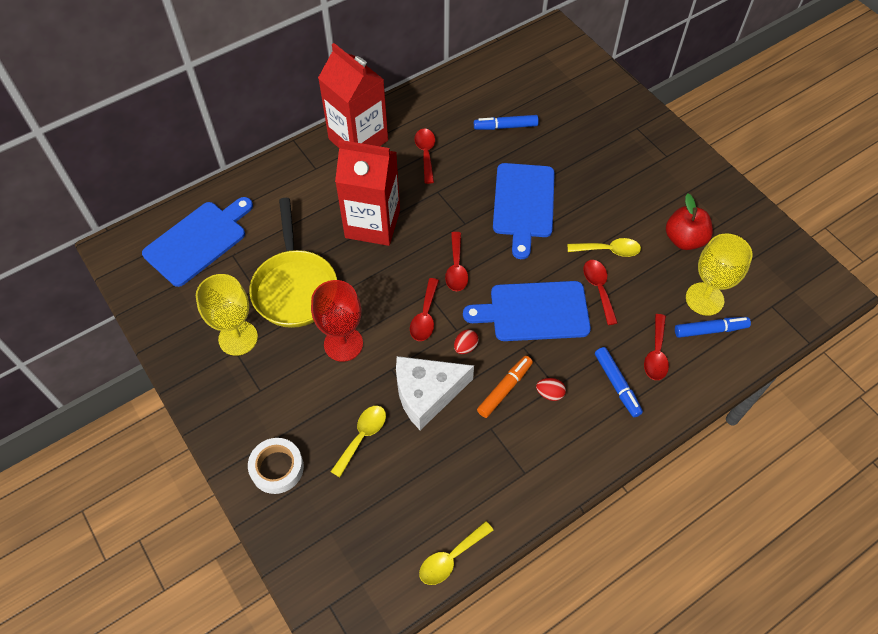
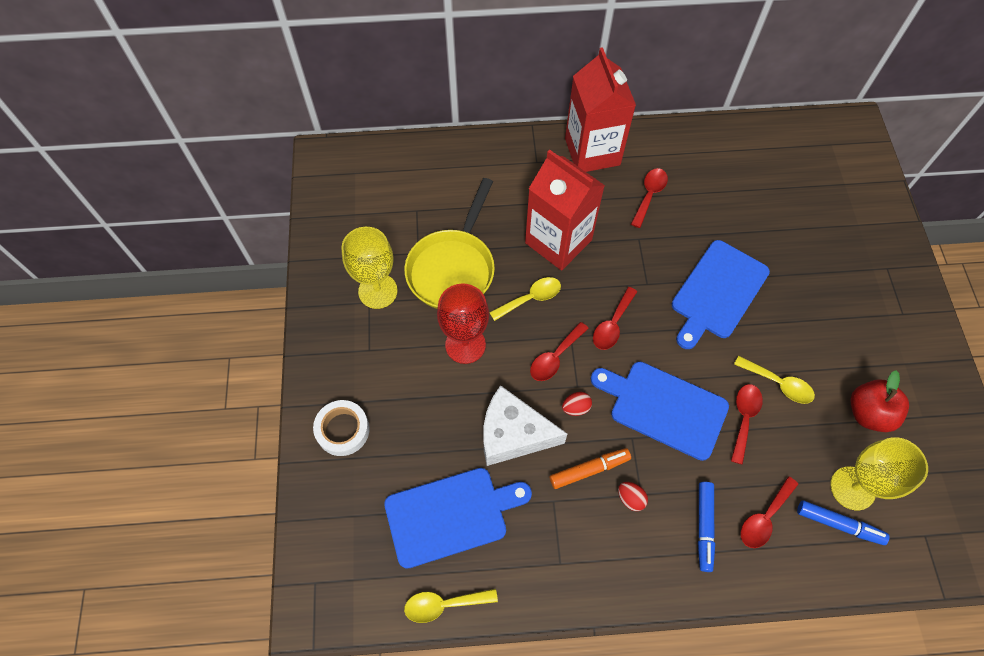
camera: 30 degrees right, 5 degrees up
(198, 241) = (395, 183): blue cutting board -> blue cutting board (451, 515)
(362, 436) = (432, 442): yellow spoon -> yellow spoon (531, 298)
(505, 127) = (746, 204): blue marker -> none

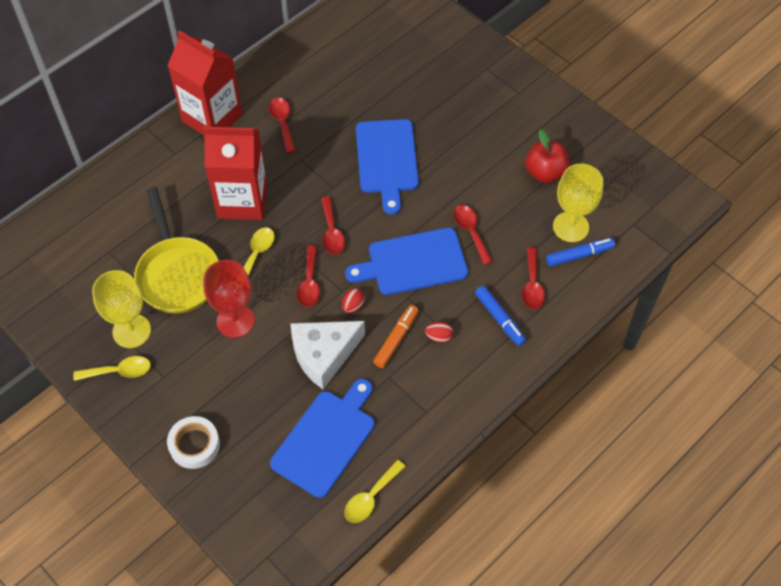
camera: 40 degrees left, 5 degrees down
(778, 384) = (475, 193): yellow spoon -> yellow spoon (119, 371)

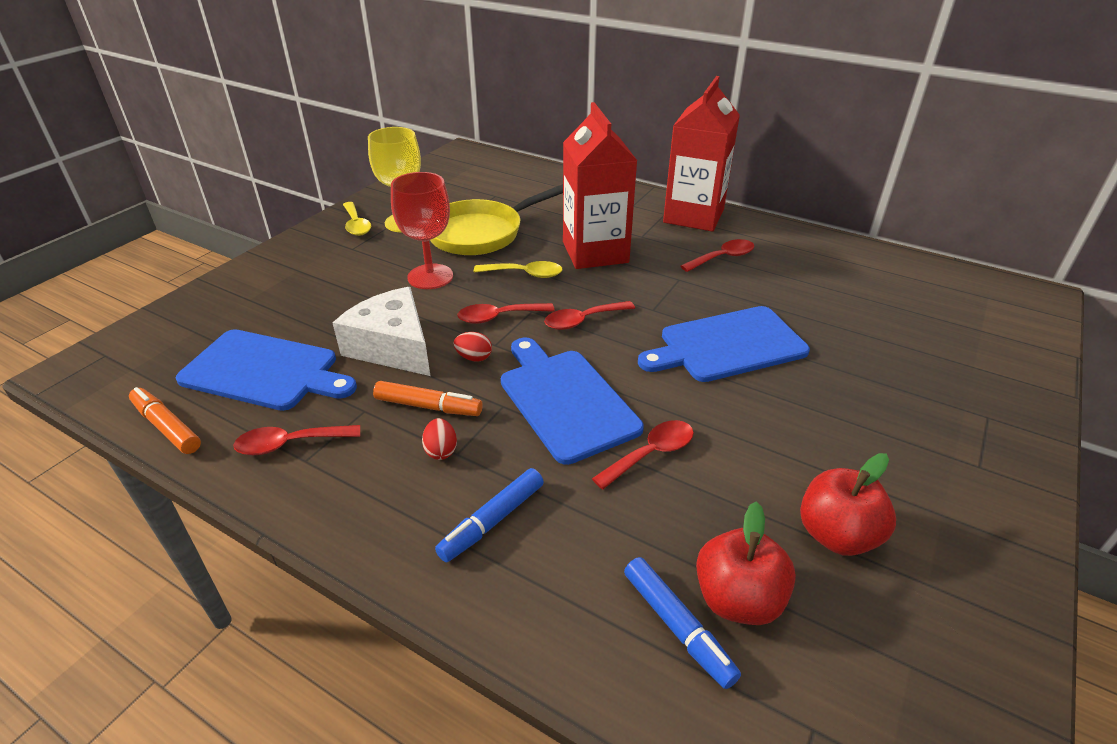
camera: 75 degrees right, 20 degrees down
(194, 445) = (266, 280): white tape -> none
(370, 497) = (167, 427): yellow spoon -> orange marker
(532, 285) = (577, 557): red spoon -> red spoon (289, 444)
(570, 227) = (737, 599): yellow goblet -> red apple

